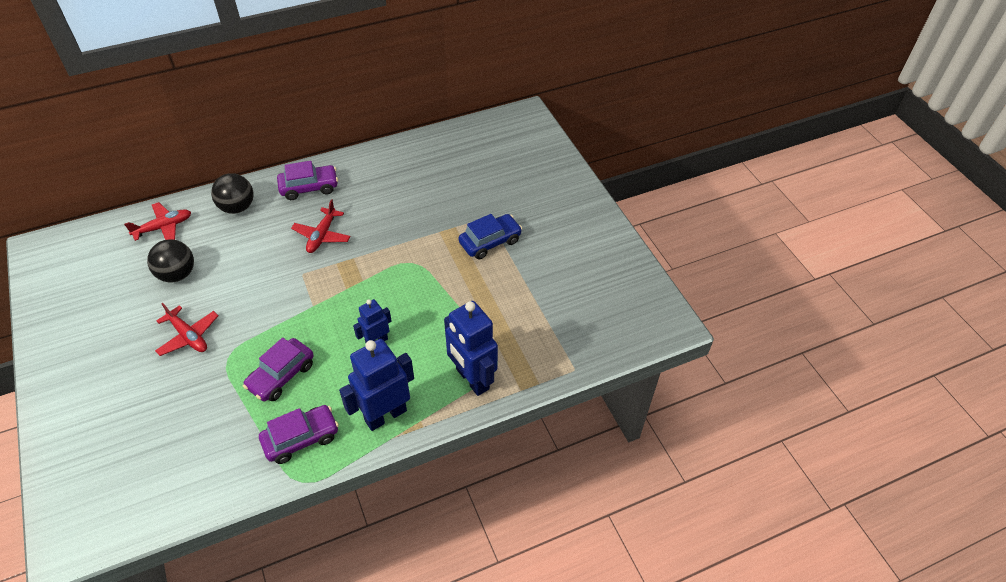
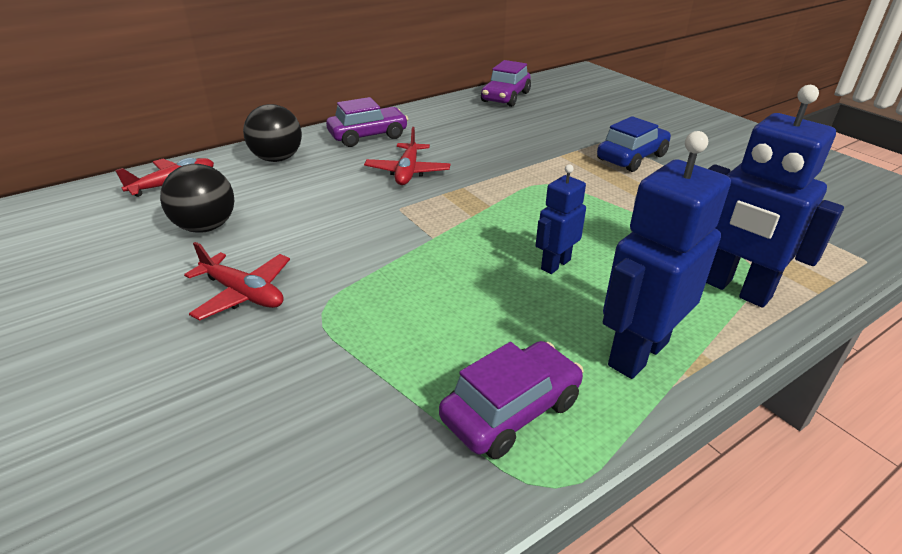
camera: 10 degrees left, 15 degrees down
(281, 375) = (426, 324): purple car -> purple car (505, 97)

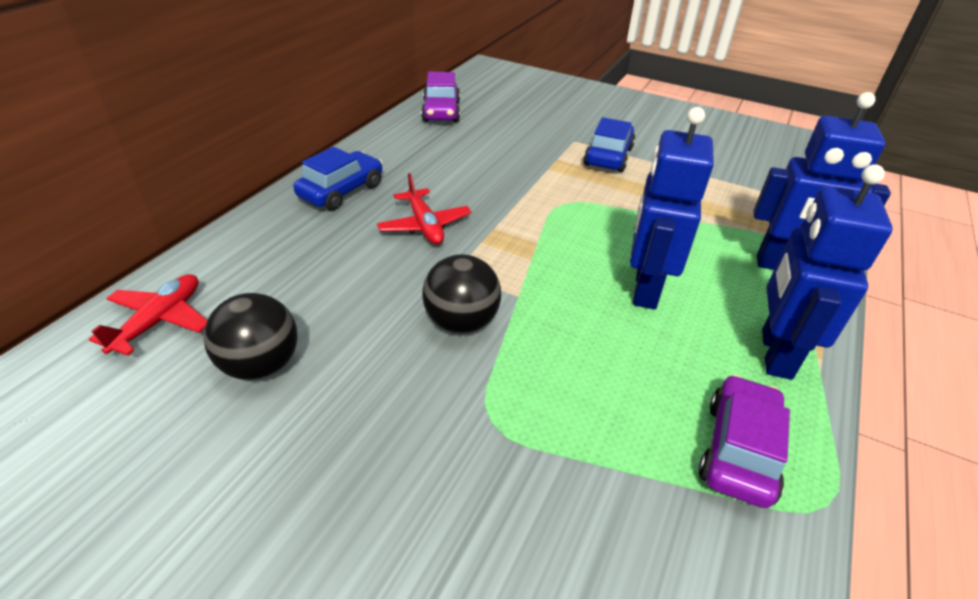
camera: 30 degrees left, 5 degrees up
(243, 293) = (389, 433): red plane -> none
(277, 159) = (262, 247): black ball -> black ball (461, 322)
(368, 136) = (341, 191): purple car -> blue car
(555, 264) = (645, 289): blue robot -> blue robot, size x1.78

